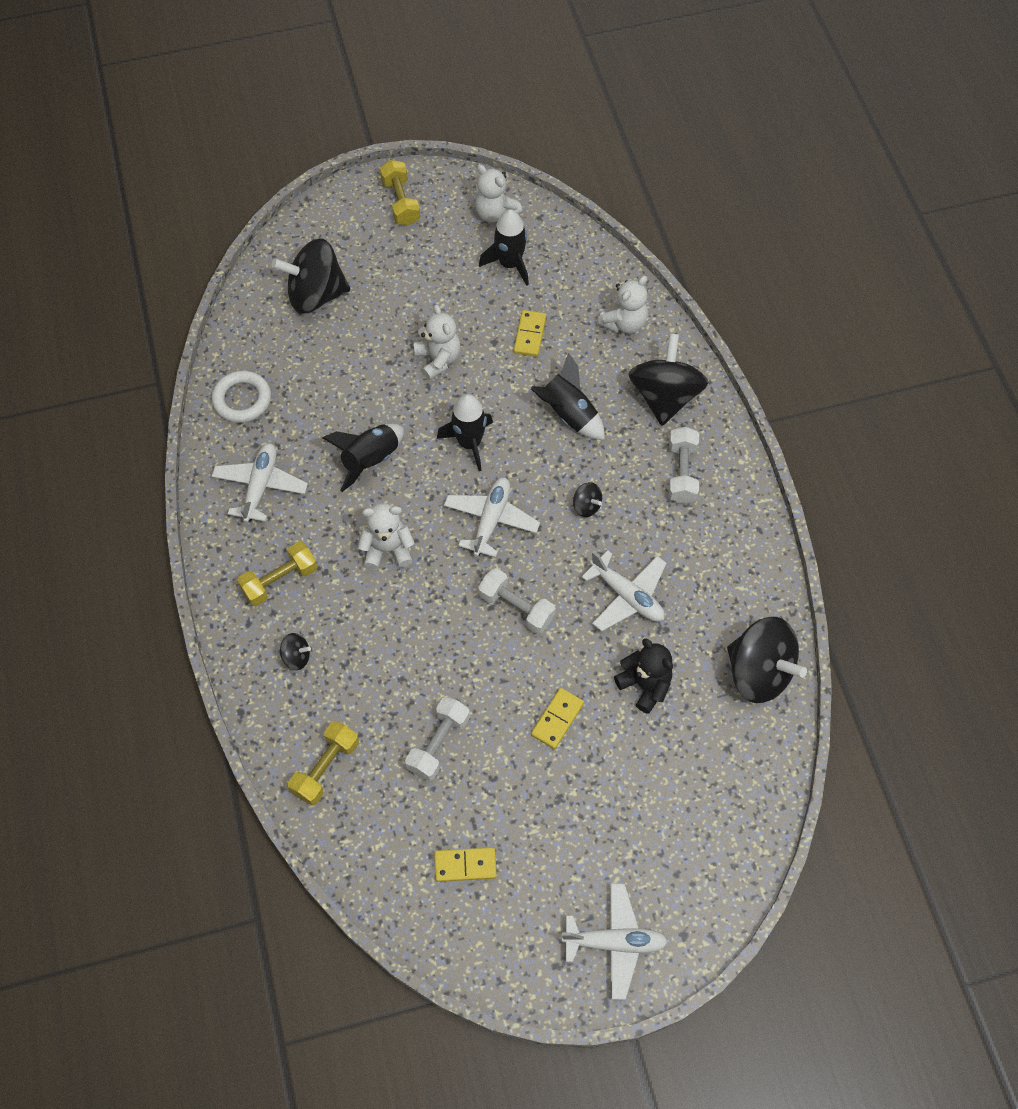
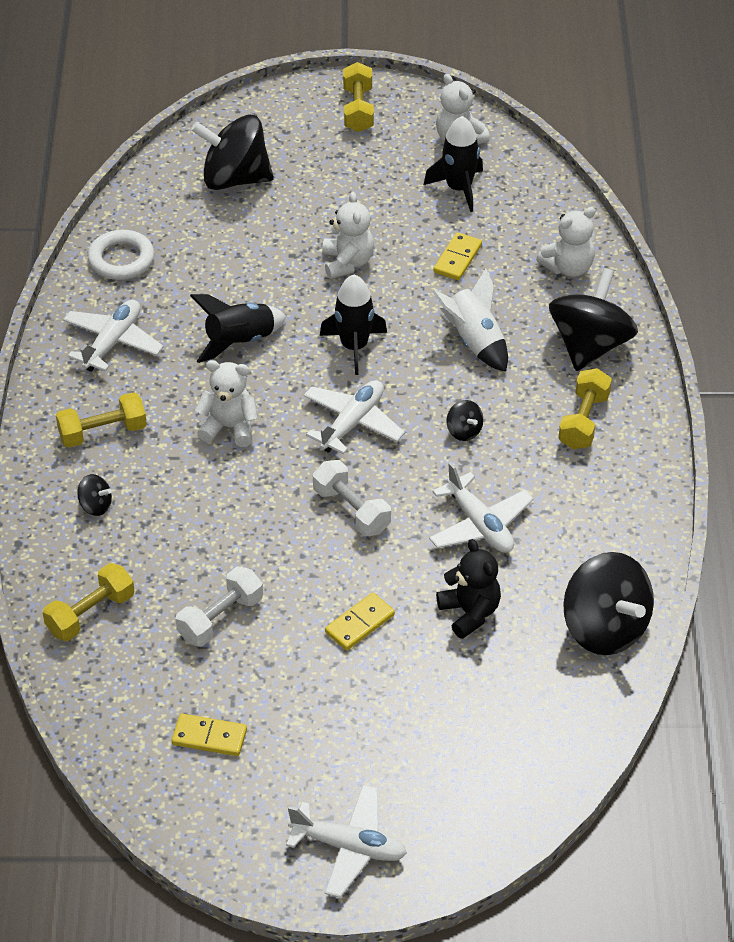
camera: 15 degrees right, 15 degrees down
(568, 414) = (474, 341): black rocket -> white rocket
(681, 473) = (583, 421): white dumbbell -> yellow dumbbell

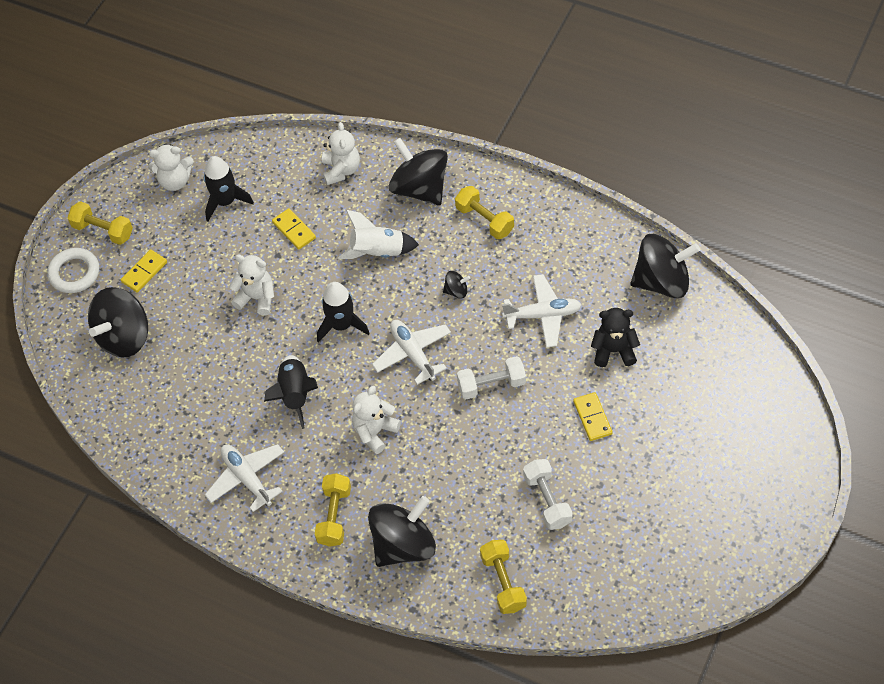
camera: 60 degrees left, 10 degrees up
(95, 506) = (403, 545): black spinning top -> black spinning top, size x2.33
(121, 259) = (163, 443): white ring -> white ring (74, 273)
(209, 737) = (646, 544): yellow domino -> yellow domino (144, 272)
(349, 847) = (769, 493): white plane -> none

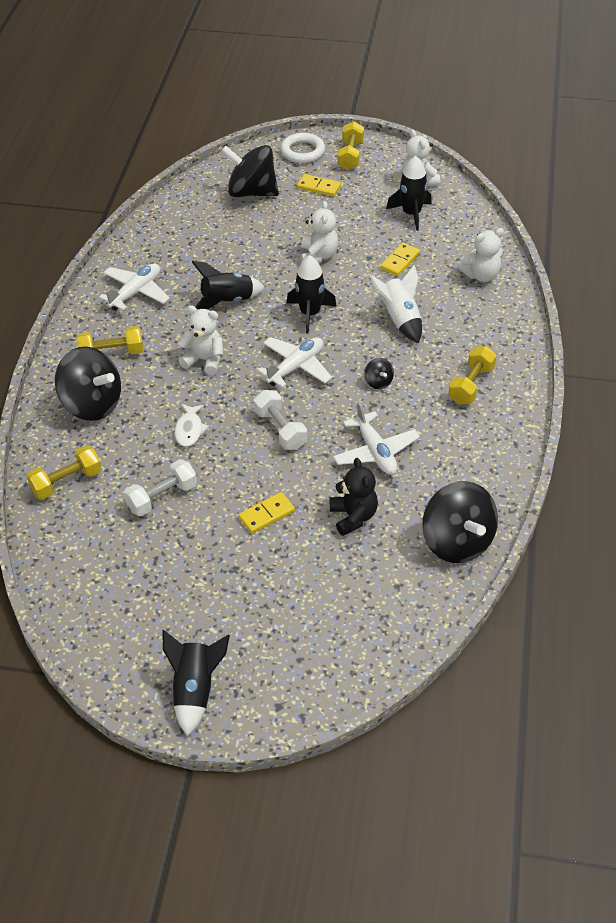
camera: 70 degrees right, 10 degrees down
(420, 188) = (486, 331): black spinning top -> none
(467, 462) = (189, 430): none -> white fish
(768, 510) = (195, 690): none -> black rocket

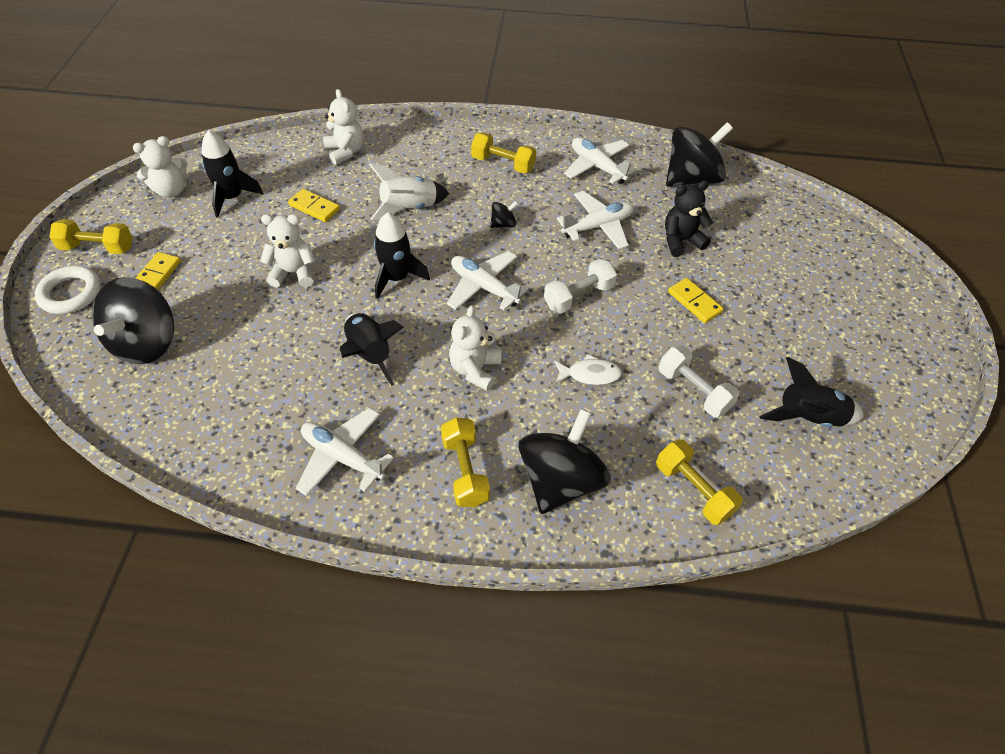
camera: 95 degrees left, 5 degrees up
(195, 690) = (911, 342): black rocket -> black rocket (808, 417)
(472, 460) = (597, 166): none -> white plane

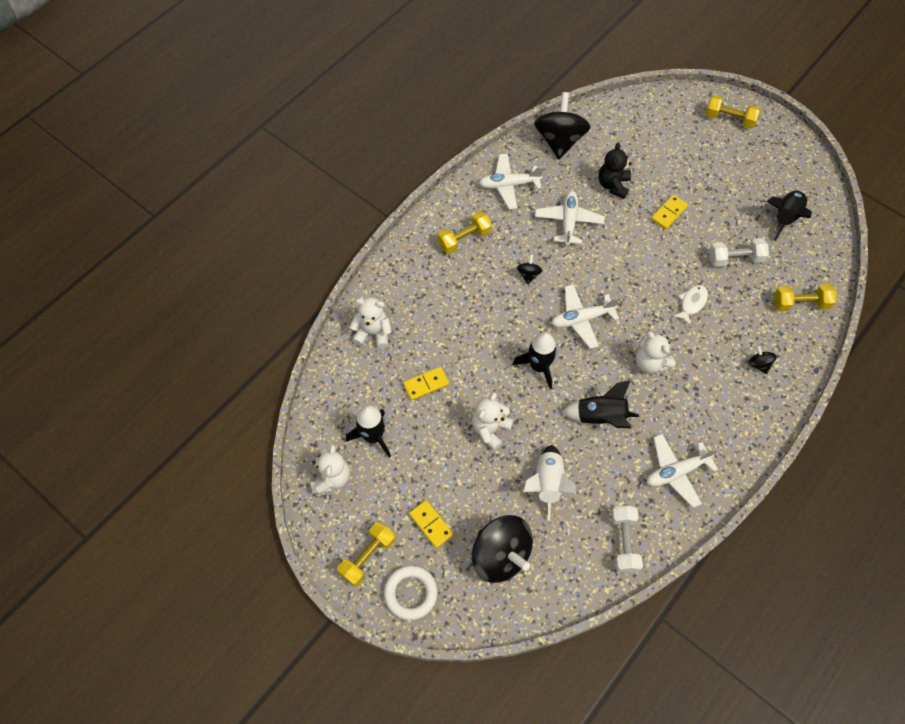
camera: 55 degrees left, 10 degrees up
(409, 208) = (471, 323): white rocket -> white rocket (547, 483)
(465, 471) = (724, 410): yellow dumbbell -> yellow dumbbell (729, 119)
(560, 480) = (758, 364): black spinning top -> black spinning top, size x0.43
(578, 296) = (624, 271): white dumbbell -> white dumbbell (624, 542)
(694, 302) = (669, 213): yellow domino -> yellow domino turned 45 degrees counterclockwise

